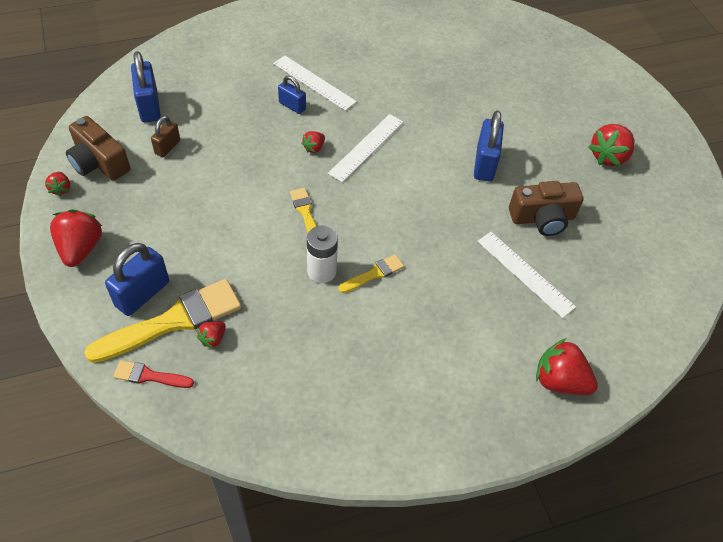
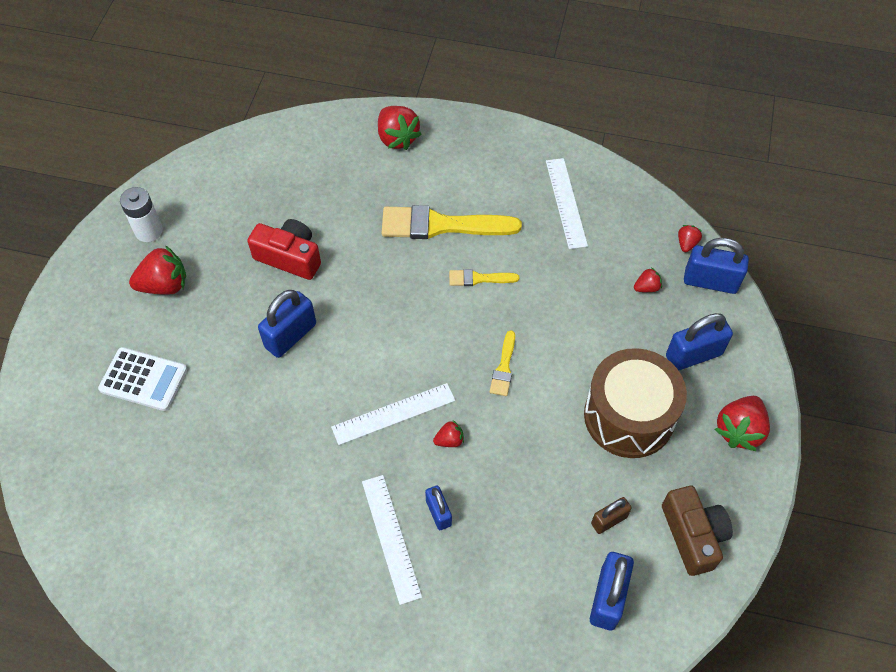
camera: 145 degrees left, 5 degrees up
(61, 189) = (744, 517): red strawberry -> red strawberry (686, 243)
(149, 376) = (710, 281): red brush -> blue padlock
(174, 321) = (674, 317): yellow brush -> yellow brush (441, 225)
(182, 220) = (629, 416): none -> brown drum
(321, 271) = (523, 302): white battery -> white battery (149, 231)
(525, 273) = (351, 219): white ruler -> white ruler (566, 202)
(542, 218) = (289, 257): brown camera -> red camera
(552, 97) = (143, 379): none -> white calculator

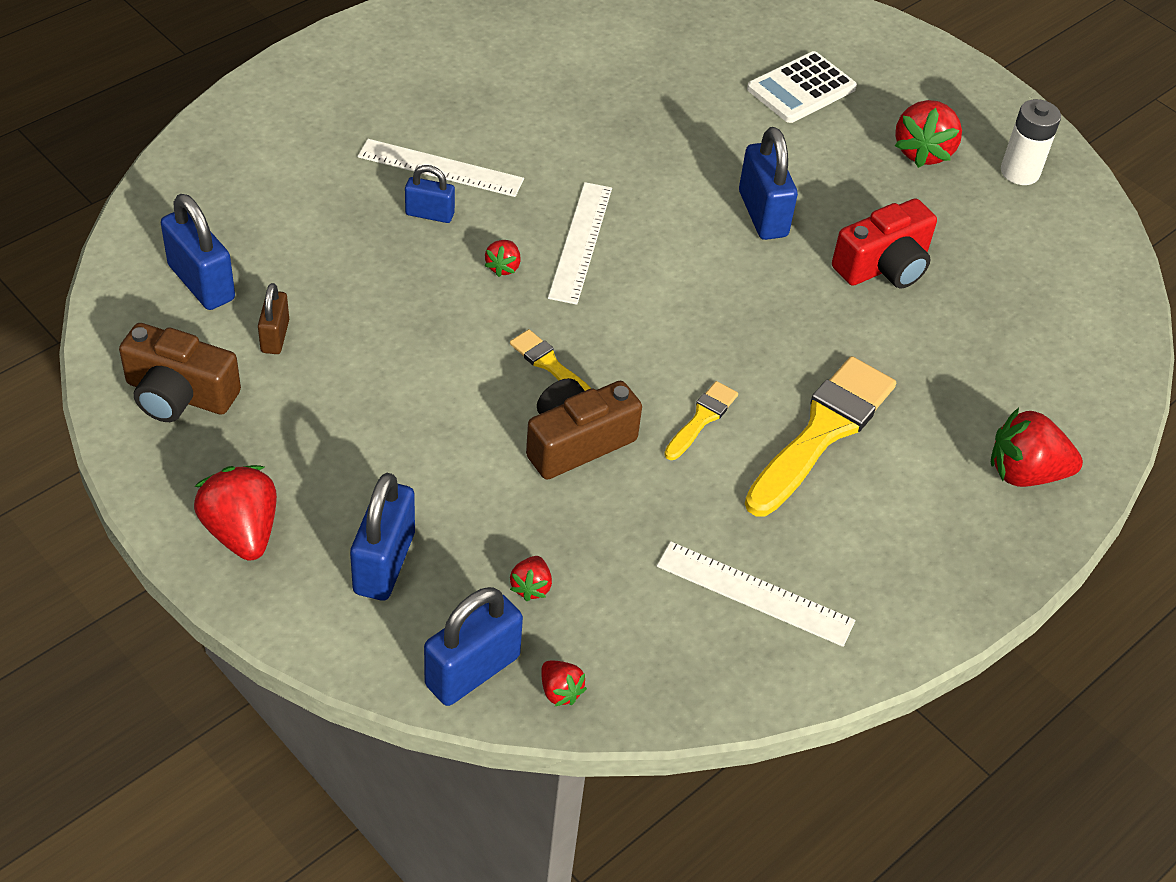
camera: 120 degrees right, 10 degrees down
(544, 322) = (577, 442): none -> brown camera
(629, 416) = (372, 437): brown drum -> none

